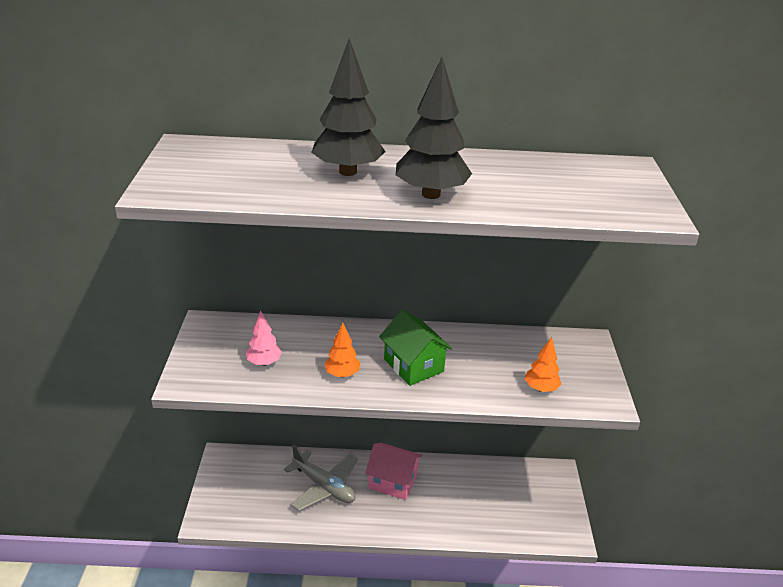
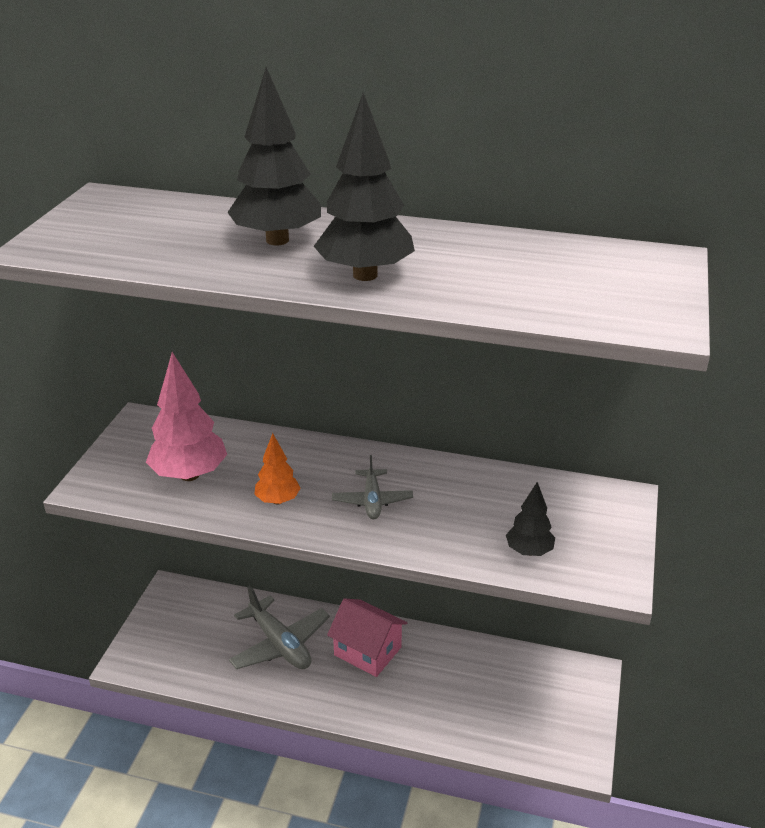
camera: 15 degrees right, 0 degrees up
(264, 362) = (189, 475): pink tree -> pink tree, size x1.77
(413, 365) = (372, 501): green house -> grey plane
(541, 388) = (529, 551): orange tree -> black tree

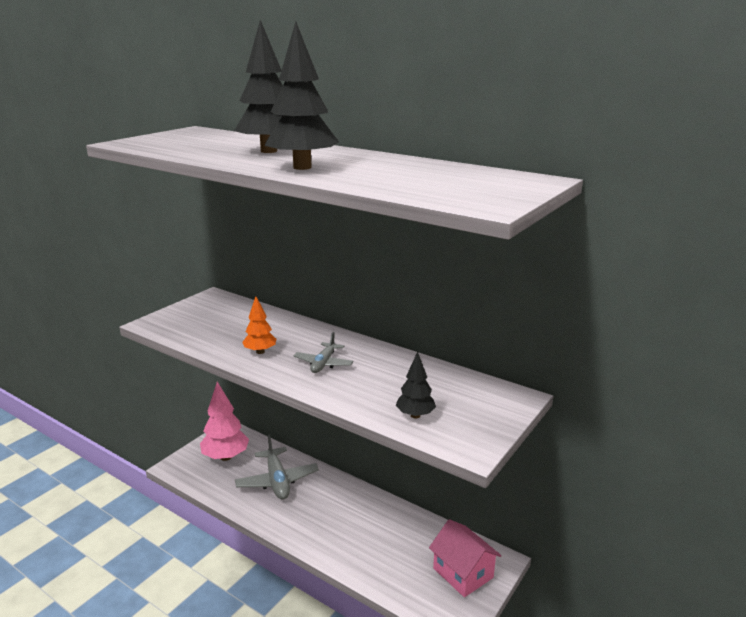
camera: 20 degrees right, 10 degrees down
(189, 475) = (216, 328): pink tree -> pink tree (225, 457)
(367, 651) = (335, 500): pink house -> pink house (463, 573)

